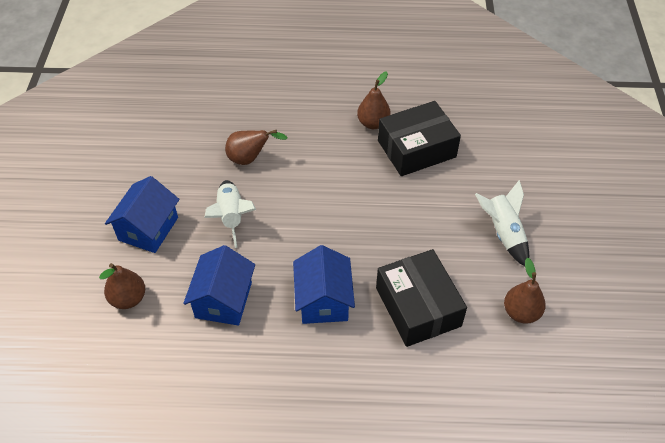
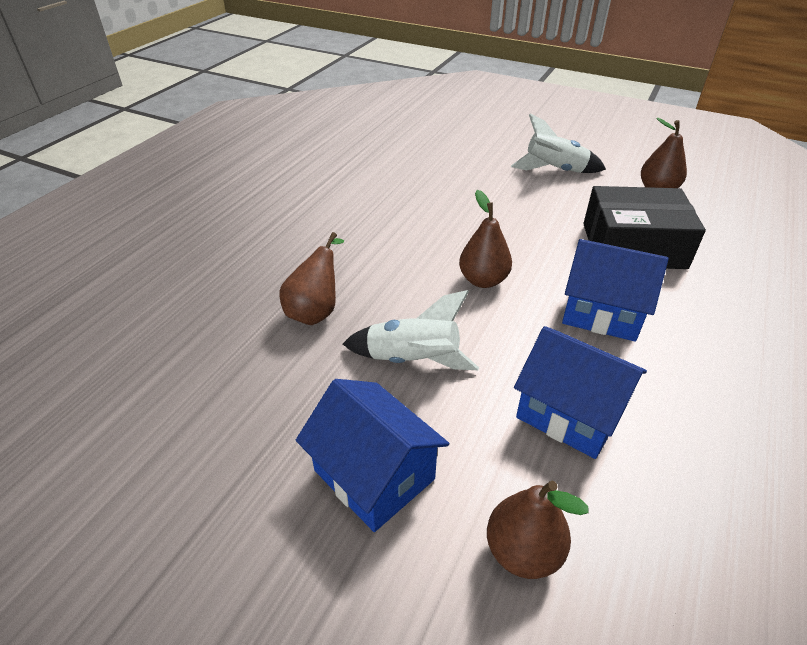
camera: 65 degrees left, 10 degrees down
(373, 123) = (345, 198): brown pear -> brown pear (483, 280)
(416, 149) = (408, 183): black box -> none

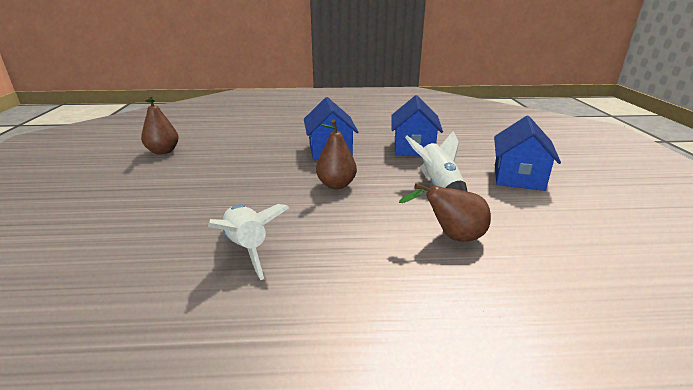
camera: 120 degrees left, 15 degrees down
(523, 551) = (491, 146): brown pear -> none
(555, 170) = (136, 189): white rocket -> white rocket (247, 248)
(633, 245) = (250, 151): black box -> none

